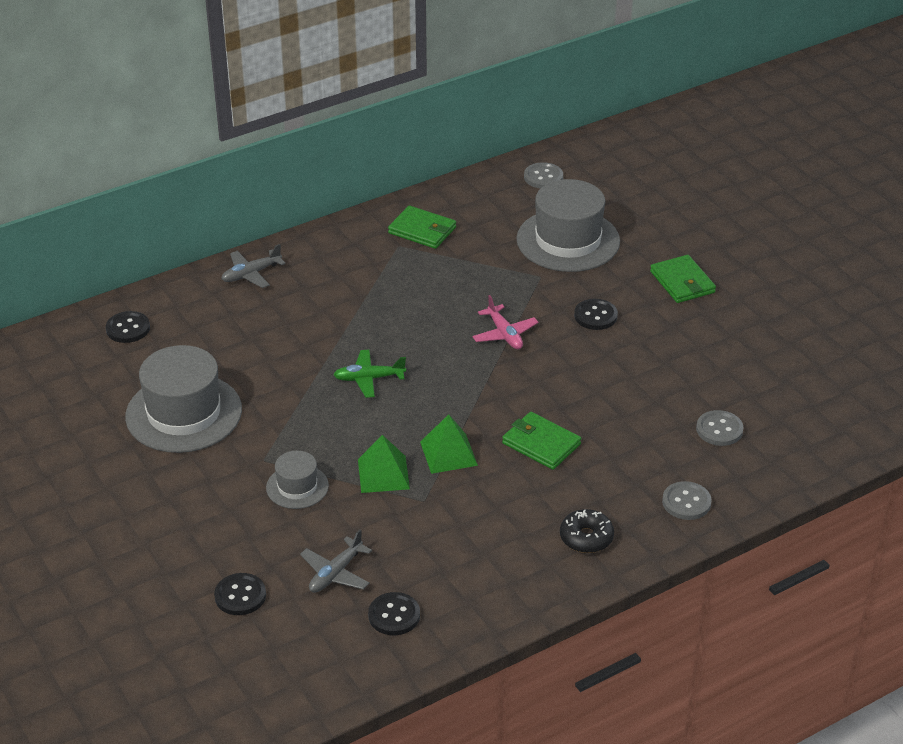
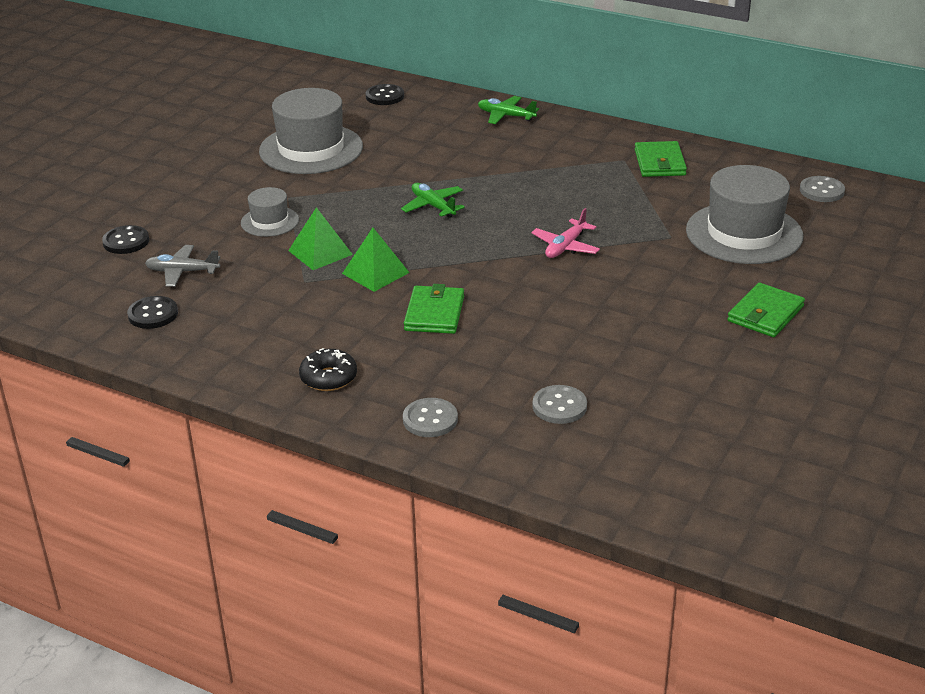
camera: 60 degrees right, 5 degrees down
(251, 274) = (506, 116): grey plane -> green plane
(595, 316) = (650, 283): black button -> none

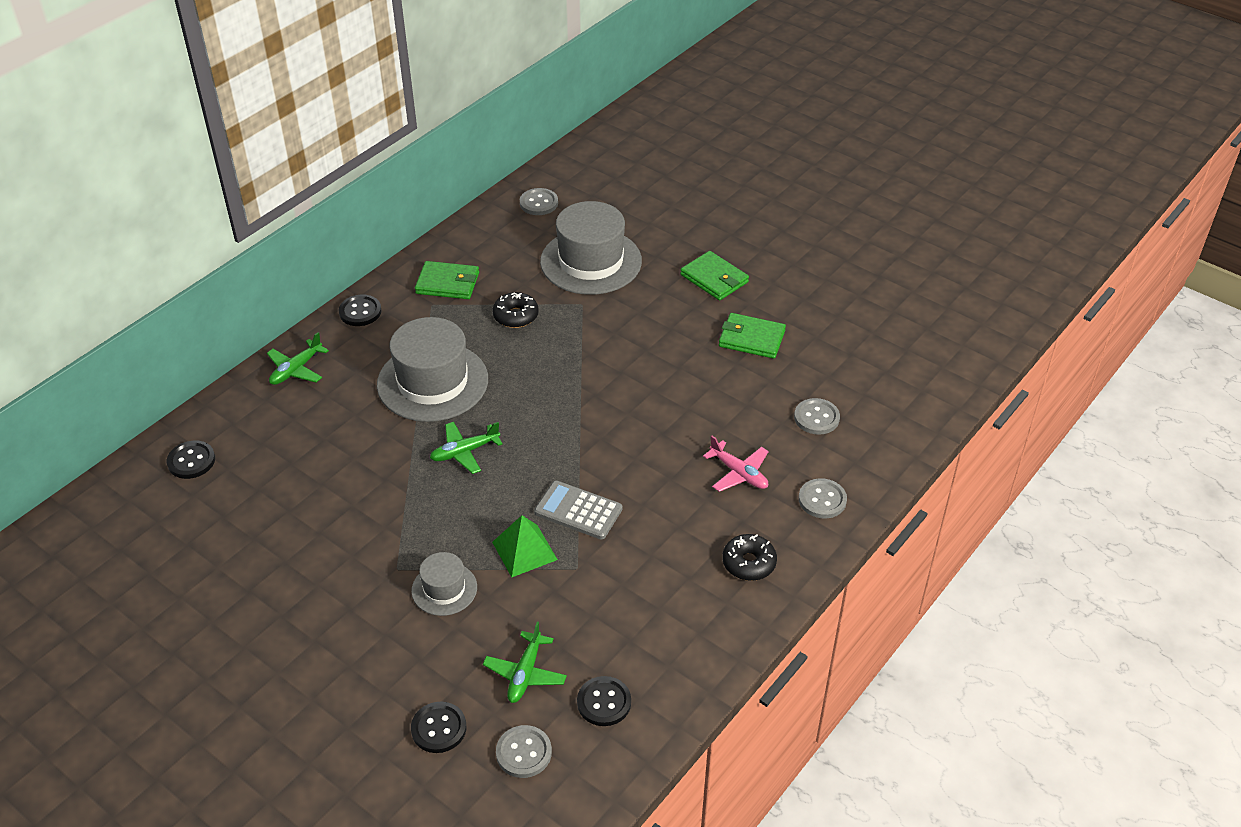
camera: 80 degrees left, 10 degrees up
(101, 282) = (524, 753): none -> grey button
(182, 272) = (525, 673): grey plane -> green plane
(311, 149) = (291, 540): grey hat -> grey hat (432, 382)
(375, 273) = (578, 511): green pyramid -> grey calculator
(434, 313) = (661, 476): green wallet -> green wallet (751, 338)
(565, 246) = (575, 371): pink plane -> pink plane (739, 473)
(595, 129) = (360, 312): none -> black button
(631, 204) = (515, 316): none -> black donut

